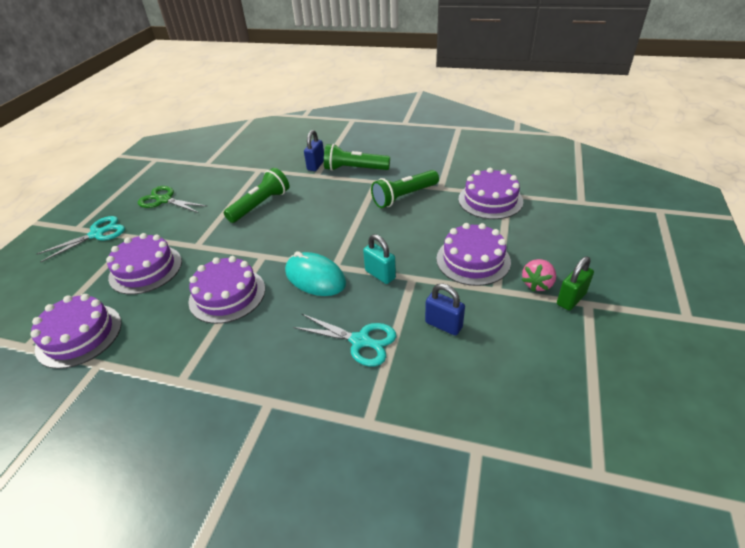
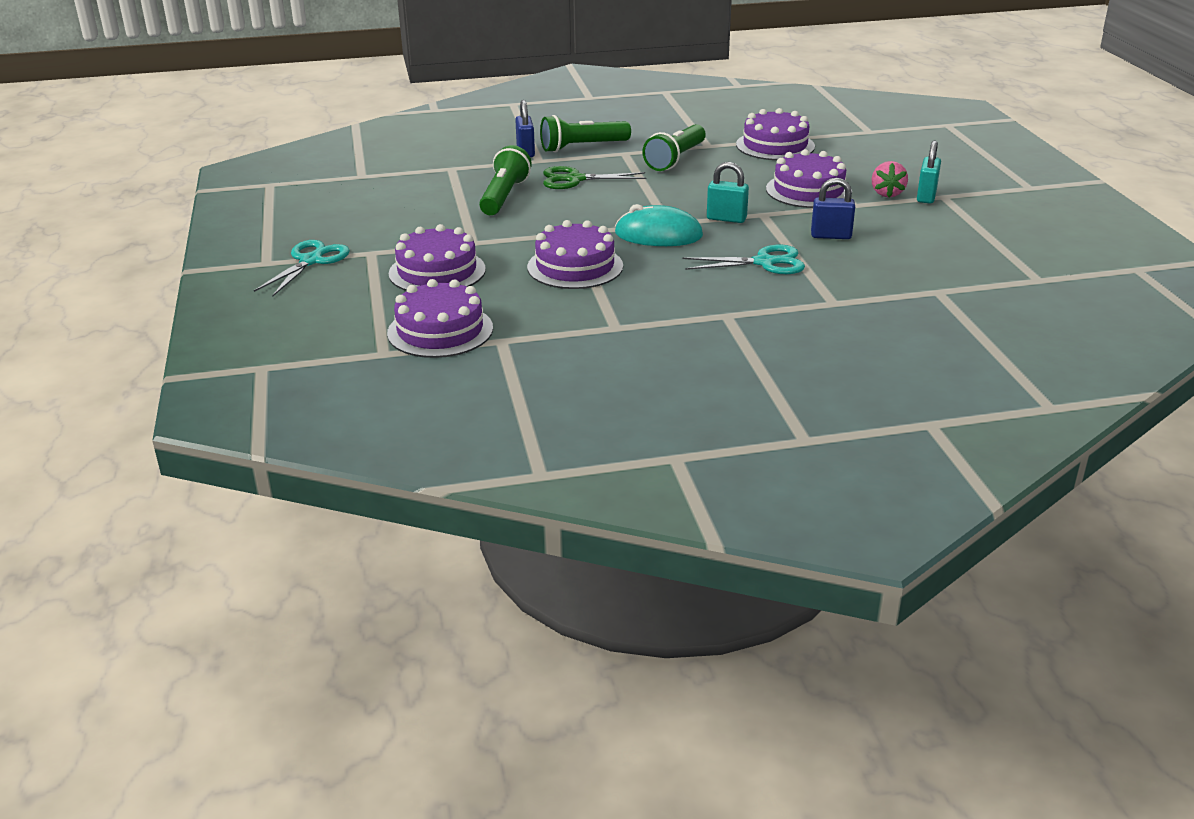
camera: 30 degrees left, 10 degrees down
(164, 200) = (357, 216): green scissors -> green scissors (575, 179)
(571, 299) = (926, 196): green padlock -> turquoise padlock

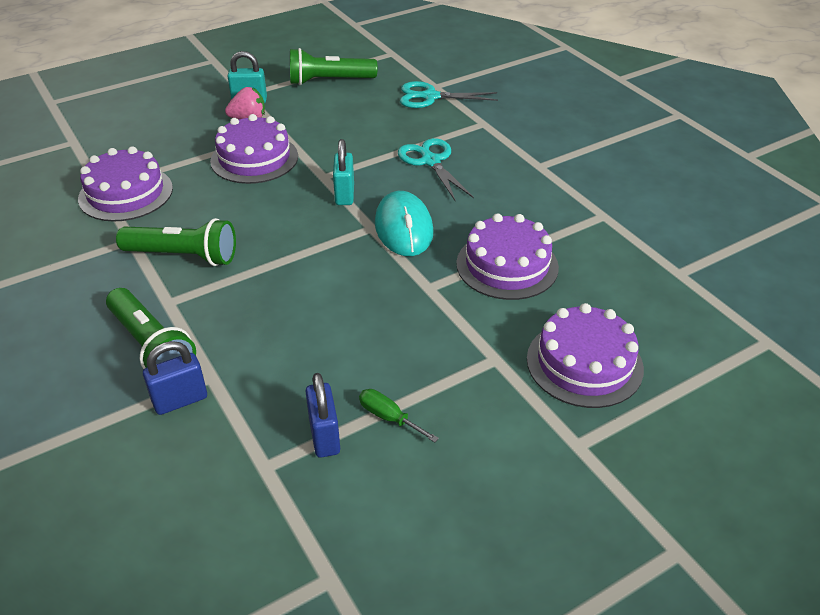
camera: 110 degrees left, 10 degrees up
(311, 261) = (639, 499): turquoise scissors -> turquoise scissors (430, 97)
(440, 331) = (697, 317): purple cake -> none
(454, 202) = (389, 417): none -> green screwdriver
(504, 196) = (350, 373): green flashlight -> green flashlight (329, 81)
(575, 179) = (272, 323): green scissors -> none
(831, 236) = (357, 136): blue padlock -> blue padlock (324, 436)

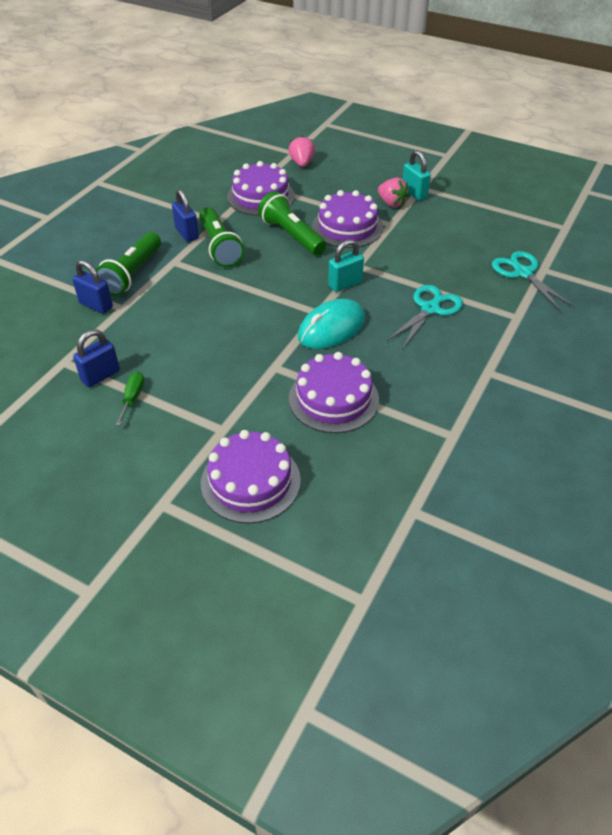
camera: 60 degrees right, 5 degrees up
(102, 144) = (302, 163): none -> pink strawberry
(125, 273) = (187, 233): none -> blue padlock
(329, 81) = (484, 215): green flashlight -> green flashlight (291, 235)

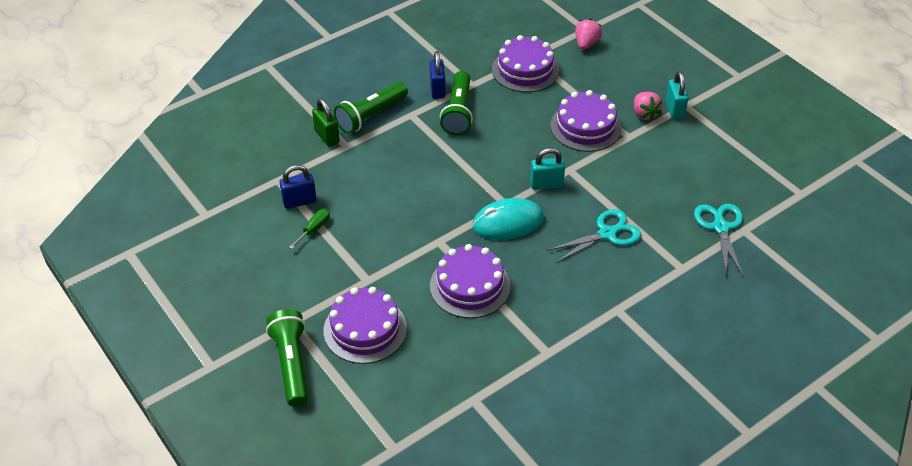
camera: 25 degrees right, 0 degrees up
(96, 305) = (327, 137): blue padlock -> green padlock
(291, 235) = (529, 120): green flashlight -> green flashlight (292, 364)

